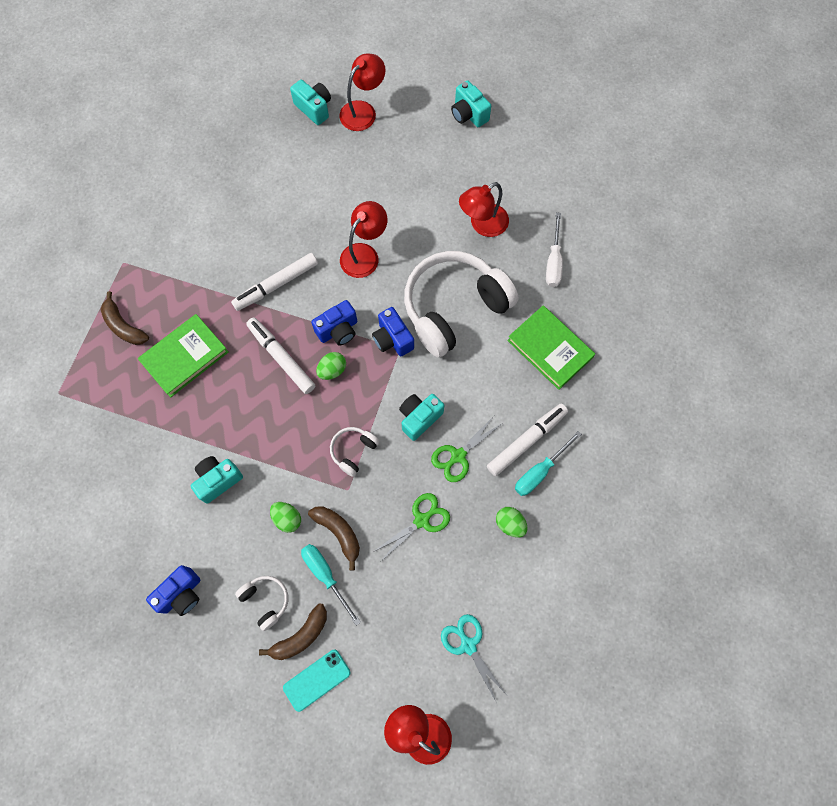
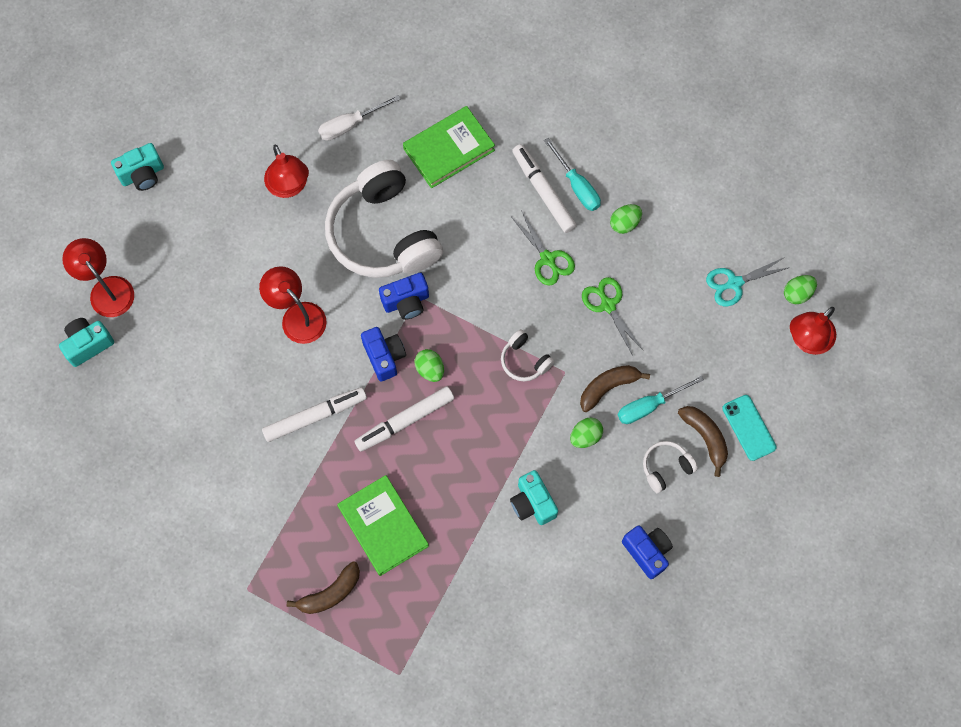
camera: 80 degrees left, 0 degrees up
(276, 285) = (315, 416): white marker -> white marker turned 90 degrees counterclockwise
(419, 418) = (500, 289): turquoise camera -> none
(469, 715) = (797, 293): none -> green egg
(553, 262) = (350, 125): white screwdriver -> white screwdriver turned 135 degrees clockwise

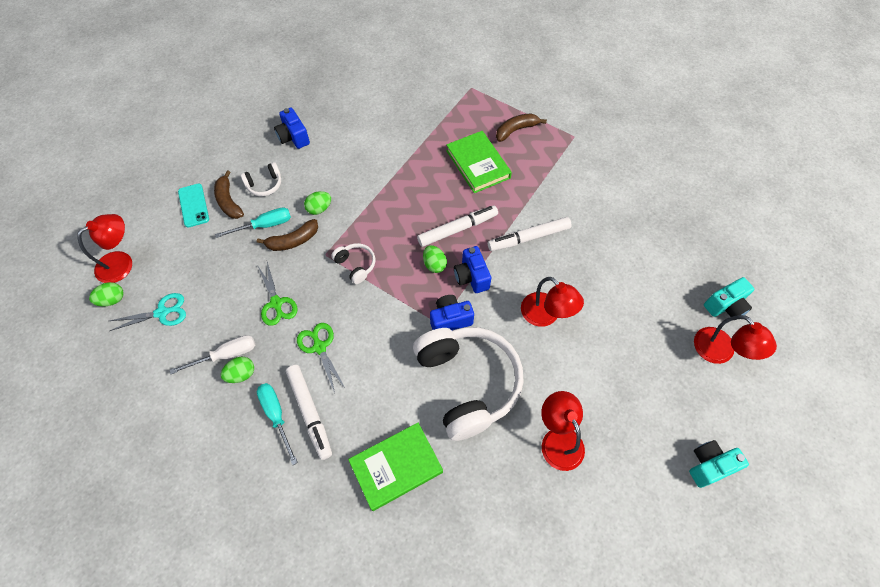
camera: 175 degrees left, 10 degrees down
(350, 125) = (497, 505): white screwdriver -> white screwdriver (226, 355)
(532, 503) = (368, 170): turquoise camera -> none

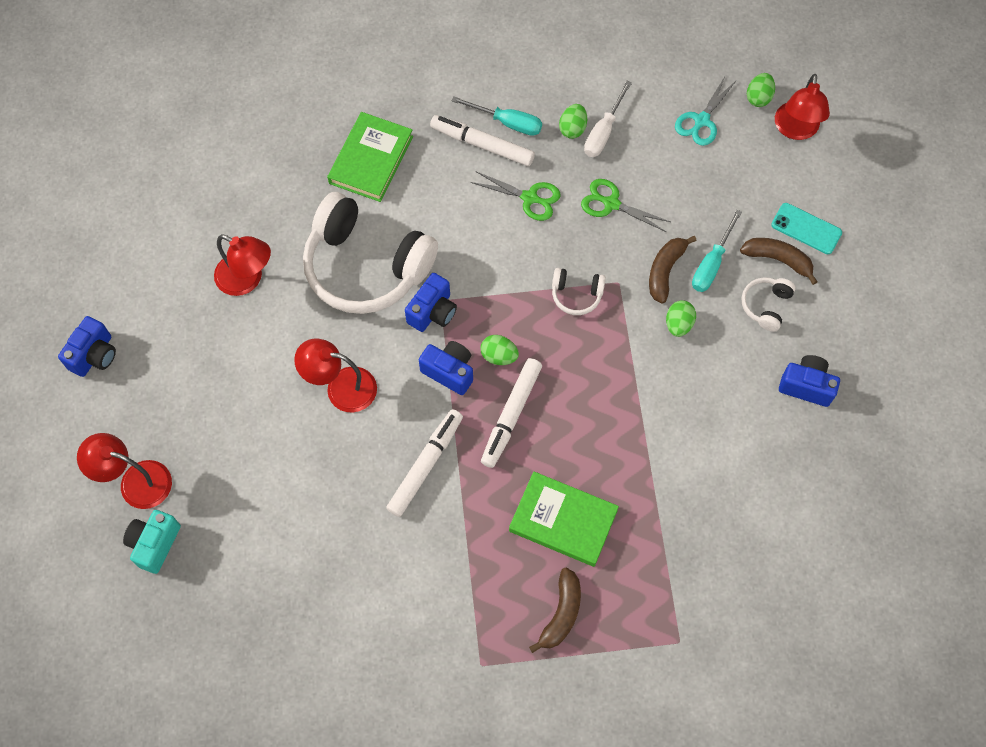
camera: 140 degrees right, 5 degrees up
(709, 466) = (94, 355): turquoise camera -> blue camera

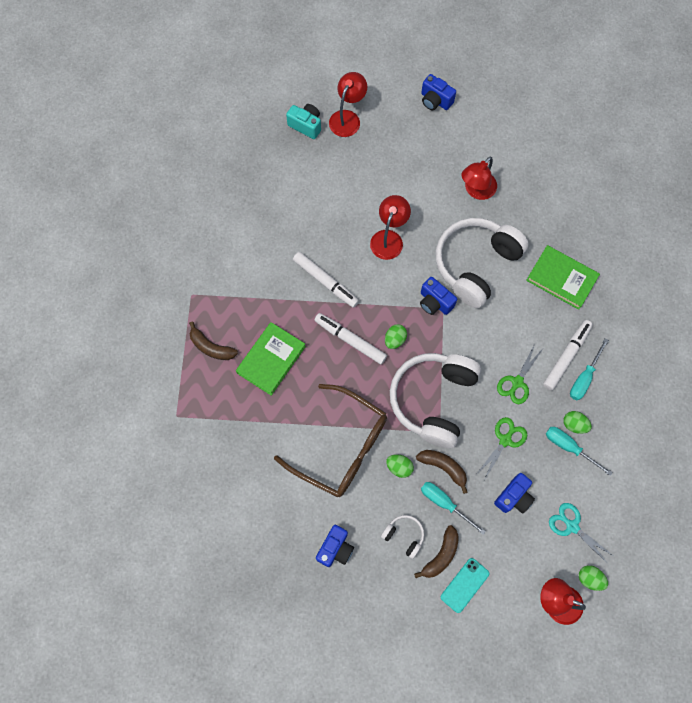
camera: 100 degrees right, 5 degrees up
(449, 372) = (388, 306): blue camera -> blue camera (513, 497)
(576, 295) = (433, 400): white headphones -> white headphones, size x2.35
(603, 132) = (569, 447): white screwdriver -> turquoise screwdriver
(669, 401) = (342, 447): none -> brown glasses

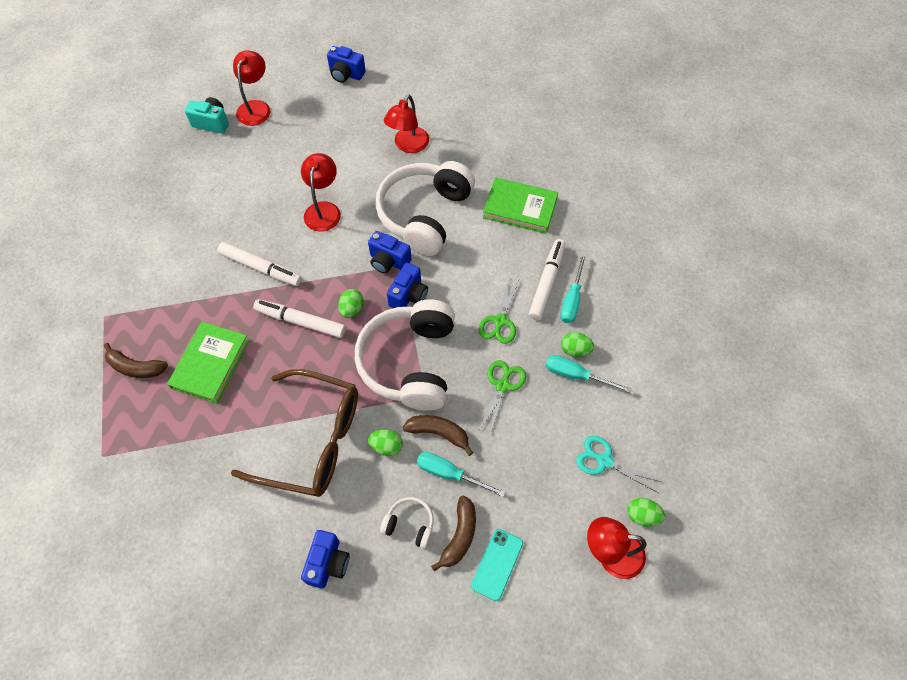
camera: 15 degrees left, 10 degrees down
(513, 497) = (528, 445): blue camera -> blue camera (409, 295)

